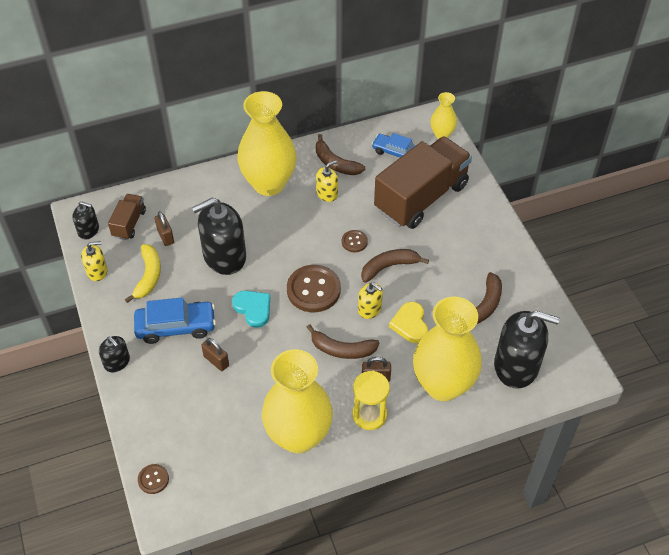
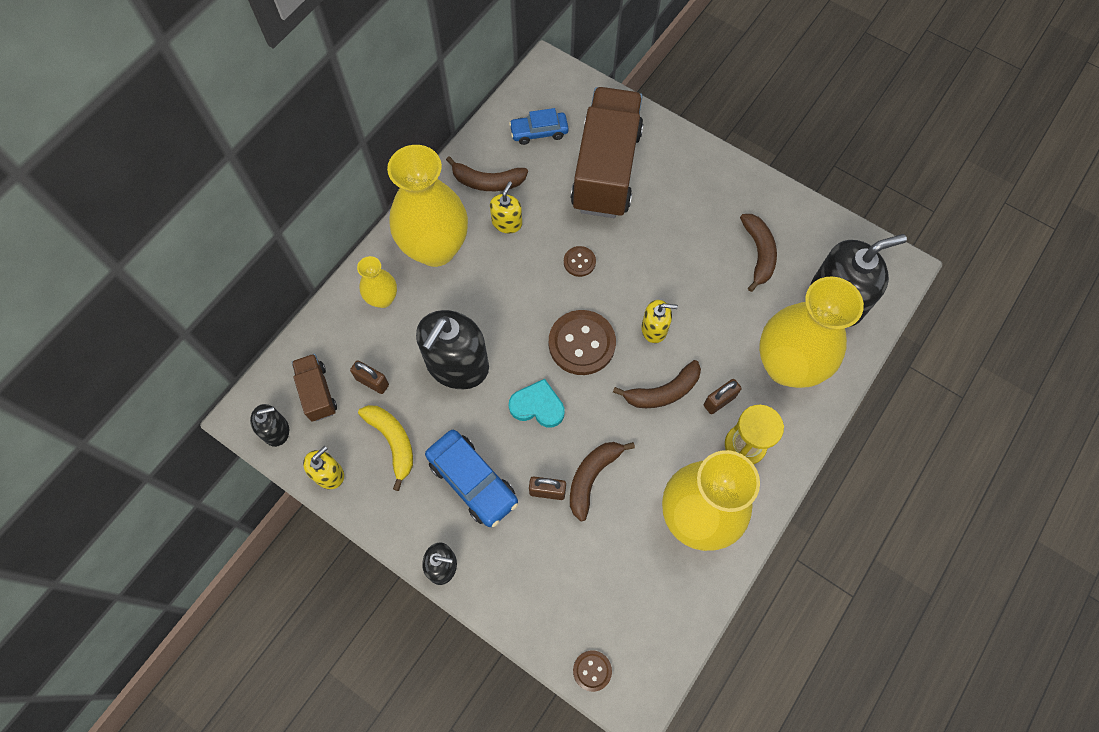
camera: 35 degrees left, 15 degrees up
(176, 327) = (472, 481): blue car -> blue car turned 90 degrees clockwise
(389, 267) = (636, 269): brown banana -> brown banana (592, 477)
(410, 324) = (706, 320): yellow heart -> none
(442, 134) = (570, 84): yellow vase -> yellow vase (383, 299)

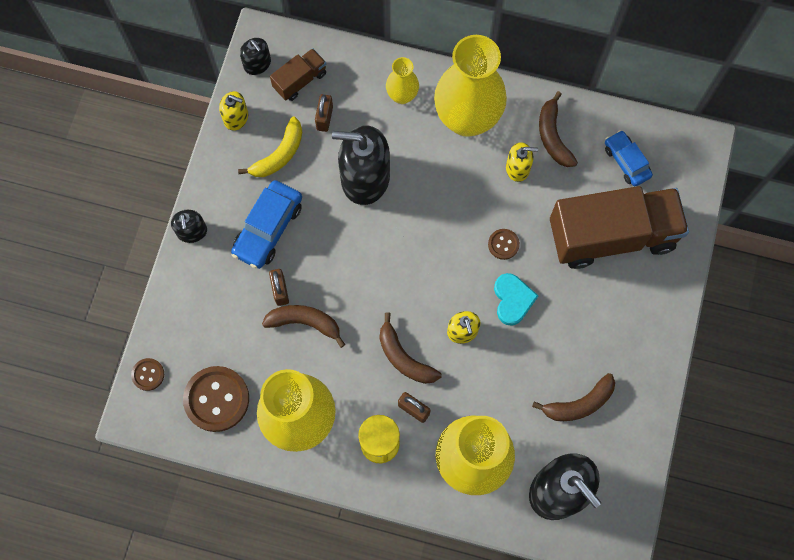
camera: 70 degrees right, 5 degrees up
(537, 406) = (352, 256): turquoise heart -> turquoise heart (512, 300)
(581, 343) = (423, 273): brown button -> brown button (216, 399)

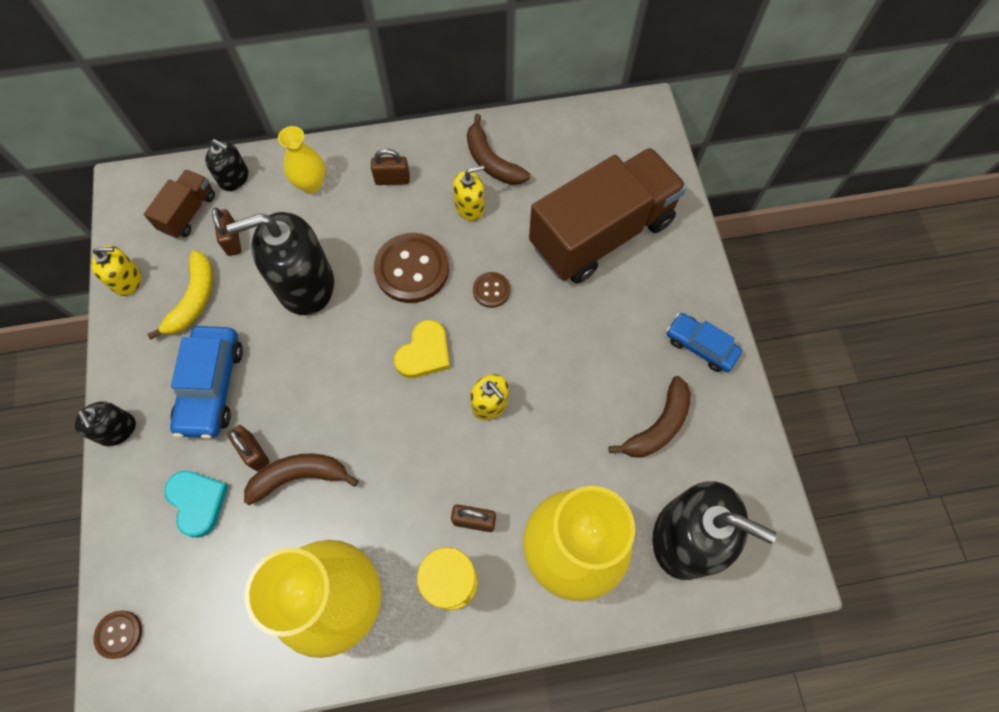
camera: 25 degrees left, 5 degrees down
(216, 399) = (222, 624): brown button -> brown button (412, 269)
(257, 64) = (132, 214): black soap dispenser -> black soap dispenser (234, 178)
(404, 357) = (436, 464): brown banana -> none
(431, 271) = (424, 353): none -> yellow heart
(467, 118) = (392, 179): yellow vase -> brown padlock
(512, 300) = (529, 344): turquoise heart -> turquoise heart (198, 502)
(626, 161) = (579, 156): blue car -> blue car (700, 346)

